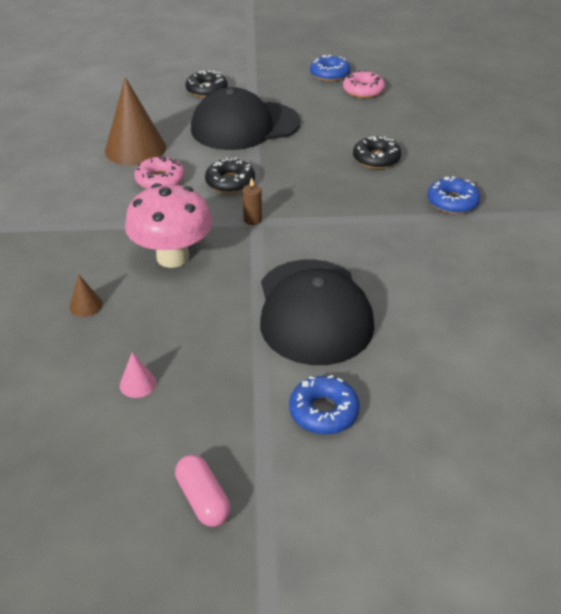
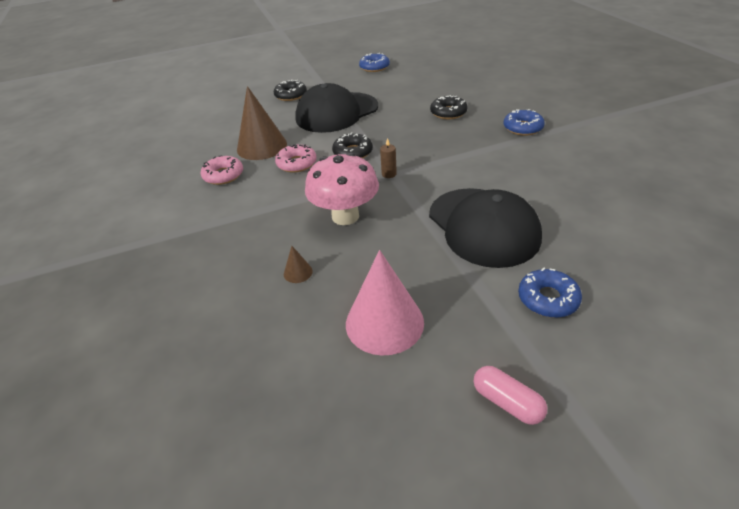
camera: 15 degrees left, 0 degrees up
(138, 384) = (384, 322): pink cone -> pink cone, size x2.40
(363, 90) = (406, 72): pink donut -> pink donut (223, 175)

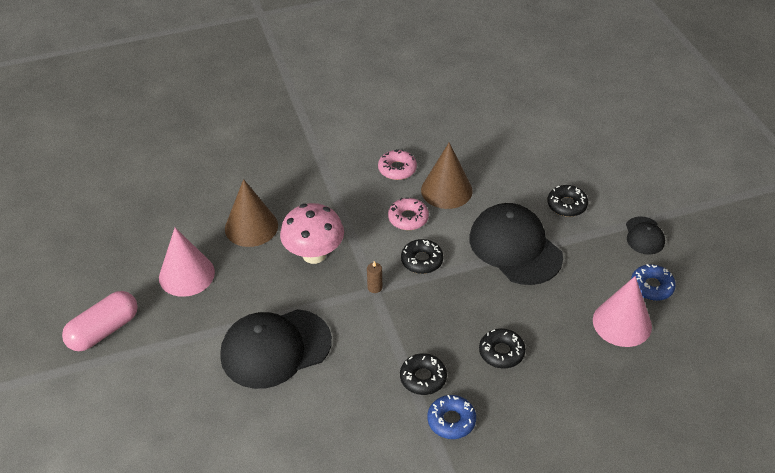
camera: 90 degrees right, 5 degrees up
(298, 272) = (251, 227): brown cone -> brown cone, size x2.40
(326, 70) = (644, 236): none -> black cap
(409, 75) = (622, 323): none -> pink cone
(486, 142) = (423, 378): none -> black donut
(507, 402) = (104, 330): pink capsule -> pink capsule, size x1.67
(548, 299) = (179, 373): blue donut -> none

